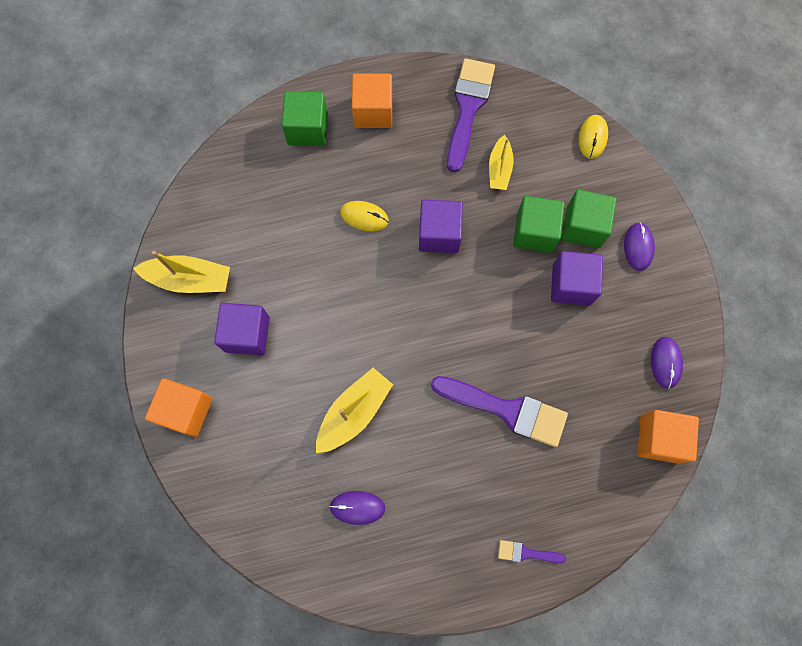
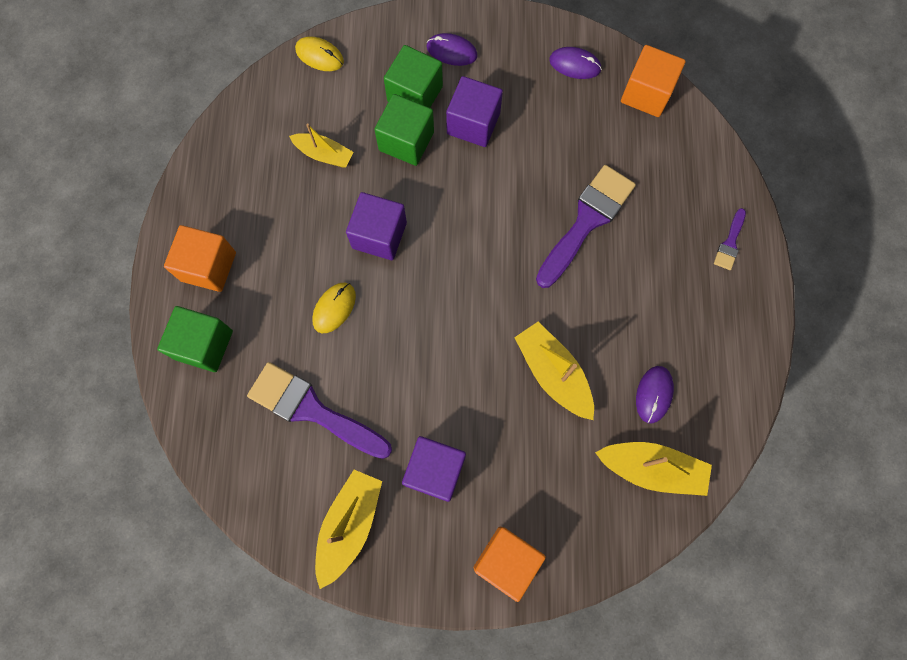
camera: 75 degrees left, 0 degrees up
(289, 519) = (651, 469): none -> yellow boat
(468, 108) = (241, 166): purple brush -> purple brush (312, 410)

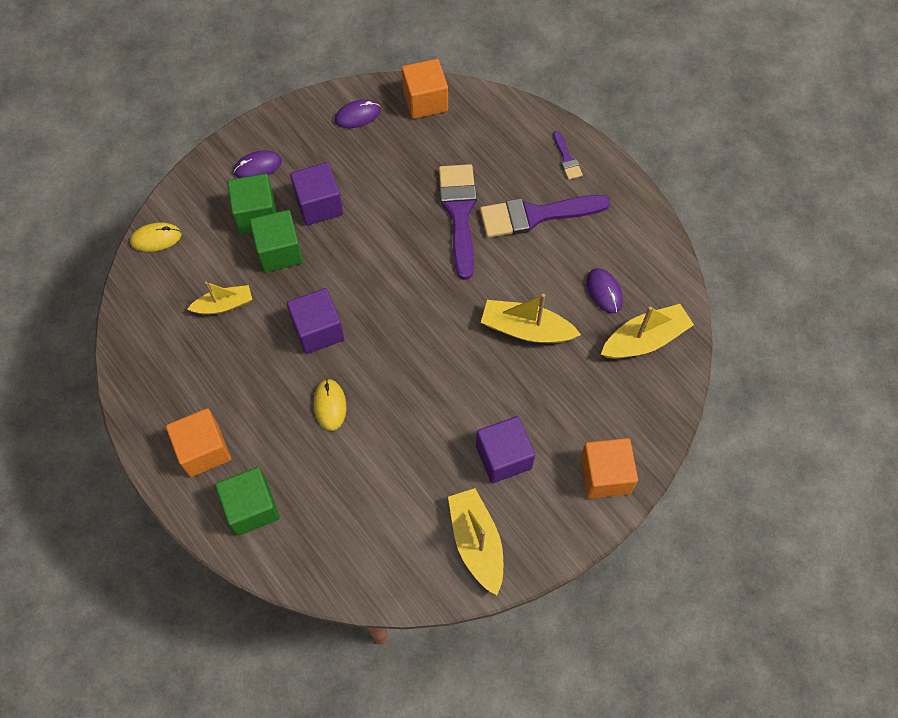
camera: 40 degrees left, 10 degrees down
(312, 410) = (378, 487): purple brush -> purple brush (535, 215)

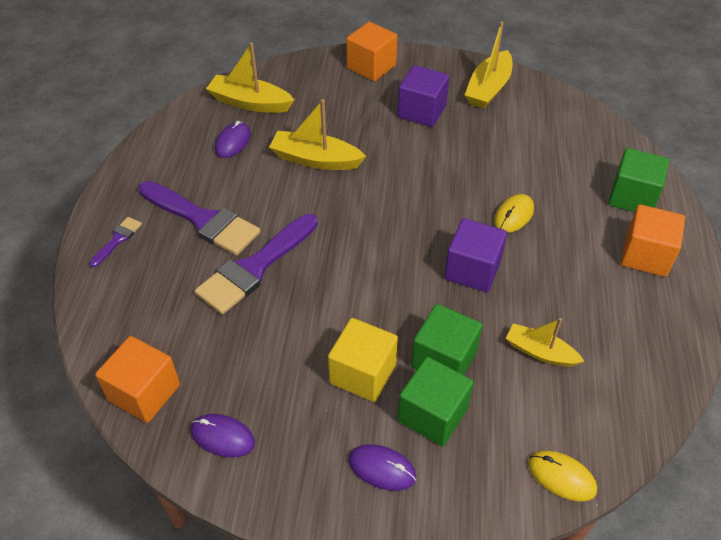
camera: 135 degrees left, 15 degrees down
(319, 205) = (363, 373): purple cube -> yellow cube
(526, 329) = (315, 159): yellow boat -> yellow boat turned 135 degrees clockwise

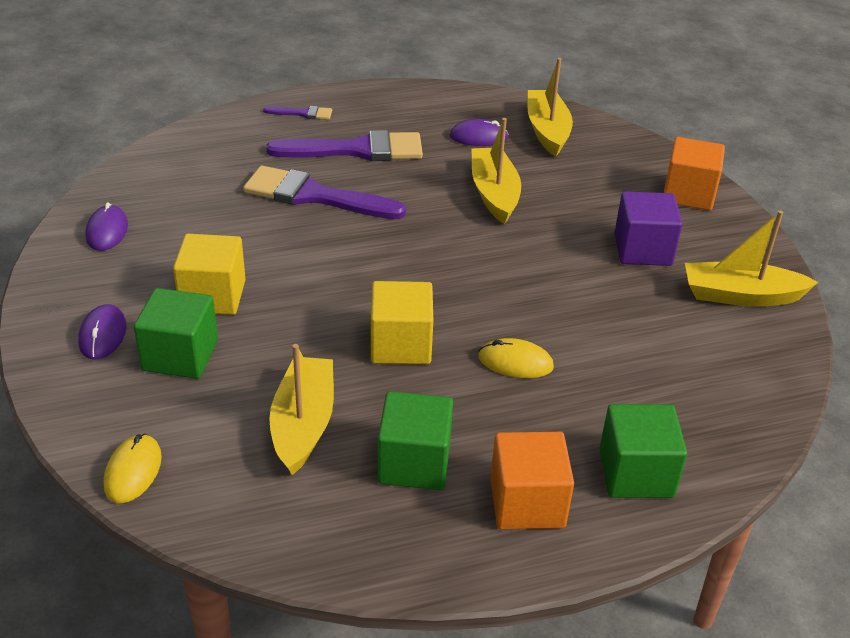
camera: 65 degrees right, 10 degrees down
(144, 393) = (138, 177): orange cube -> none
(203, 220) = (357, 150): purple brush -> purple brush turned 105 degrees counterclockwise
(444, 359) = (256, 349): green cube -> green cube (414, 463)
(472, 270) = (401, 344): purple cube -> yellow cube
(540, 352) = (303, 424): yellow boat -> yellow boat, size x1.52

